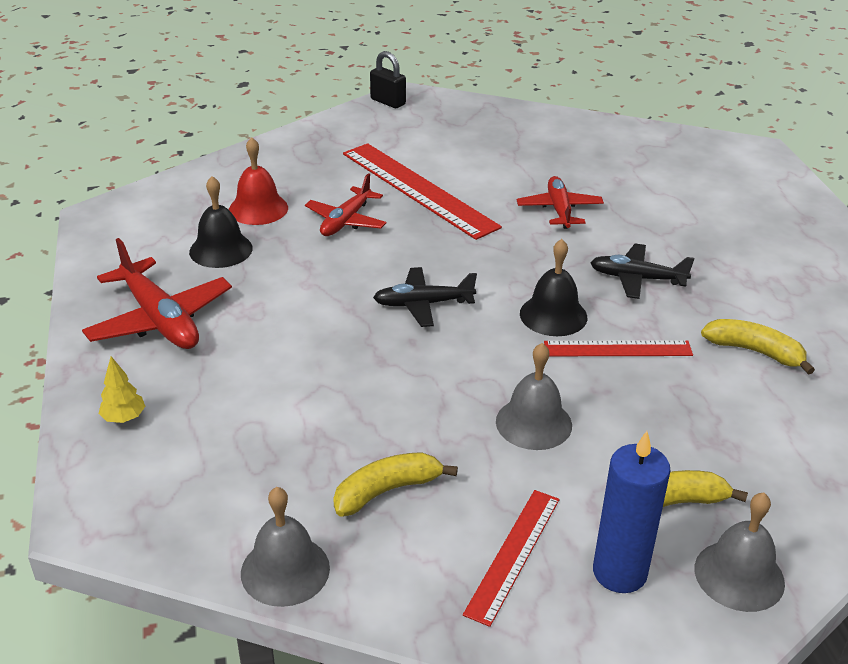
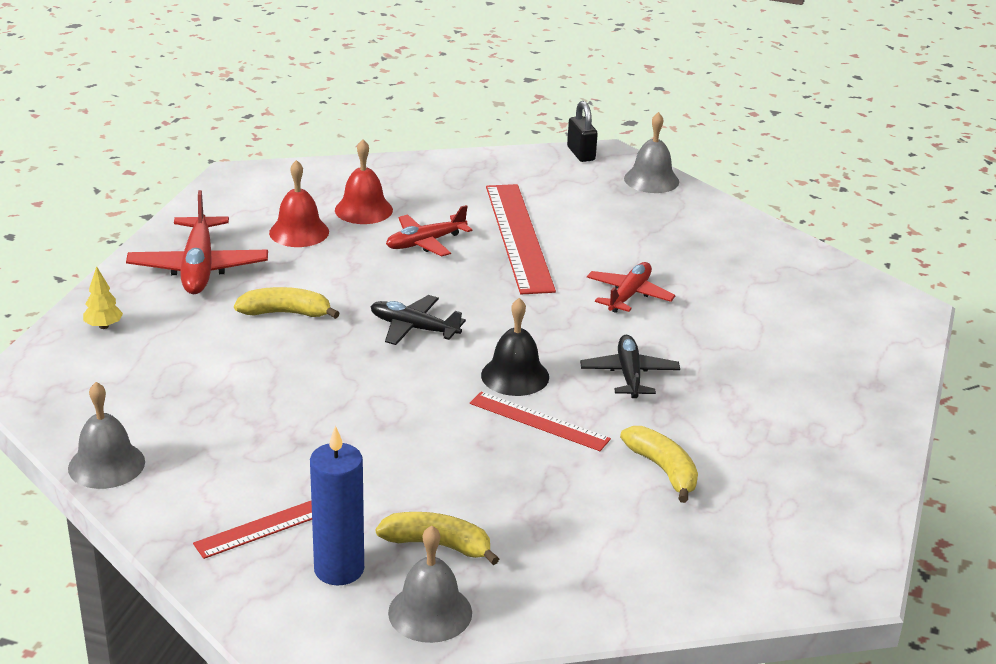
camera: 30 degrees right, 5 degrees down
(221, 250) = (299, 232): black bell -> red bell
(387, 491) = (232, 445): yellow banana -> yellow banana (286, 313)
(533, 423) = (398, 446): grey bell -> grey bell (651, 180)
(637, 278) = (629, 375): black plane -> black plane turned 45 degrees clockwise

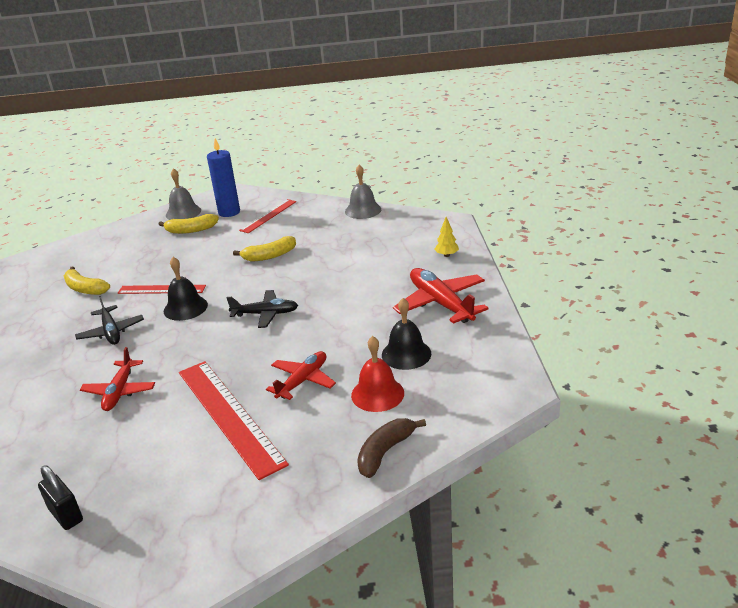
camera: 160 degrees right, 0 degrees up
(286, 313) = (353, 296): yellow banana -> yellow banana (269, 256)
(299, 232) = (406, 354): red bell -> black bell
(398, 172) = (385, 452): none -> brown banana
(581, 154) = (208, 569): black padlock -> black padlock (66, 515)
(651, 180) = (114, 554): grey bell -> none

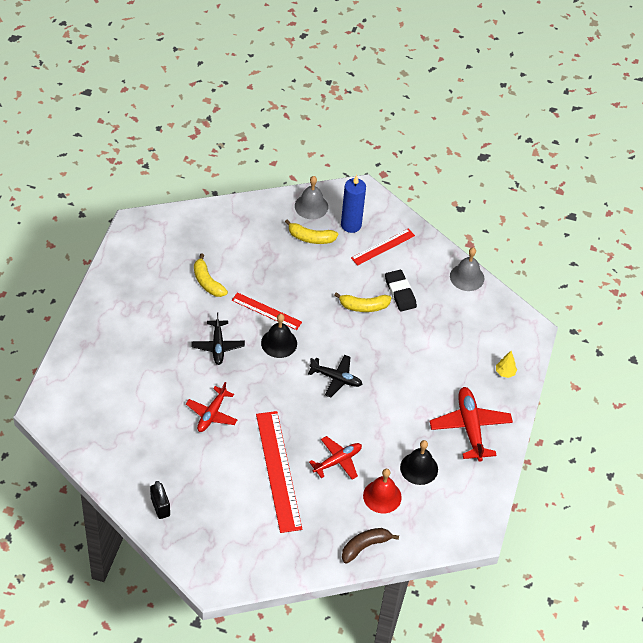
camera: 15 degrees right, 20 degrees up
(302, 237) = (400, 292): none -> black eraser

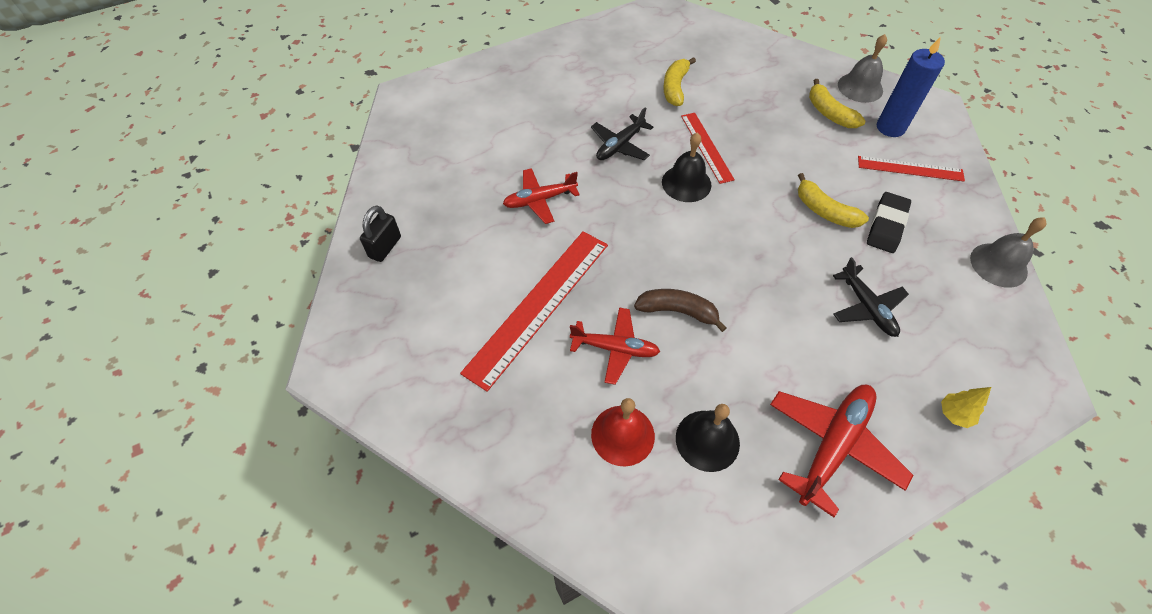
camera: 50 degrees right, 5 degrees up
(336, 378) = (712, 260): black plane -> black plane (867, 307)
(365, 546) = (533, 479): brown banana -> brown banana (678, 311)

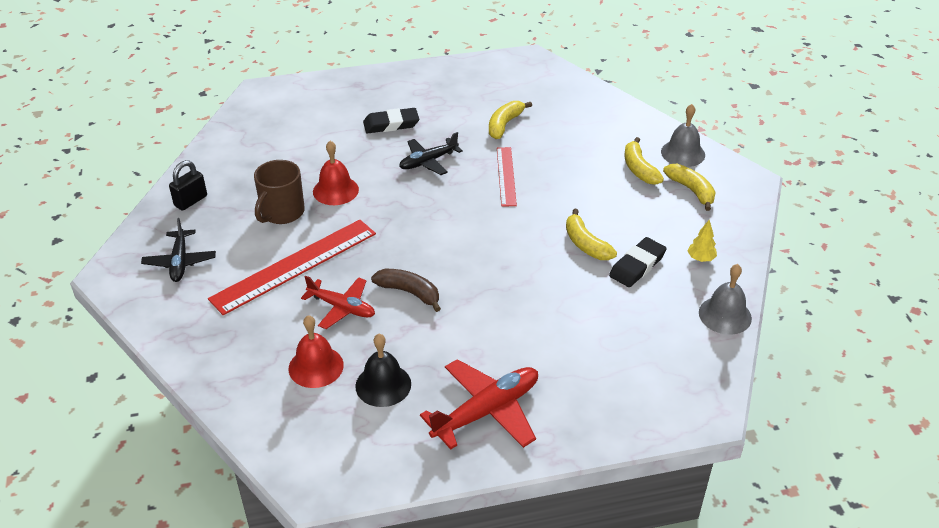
camera: 15 degrees right, 15 degrees down
(494, 240) = (282, 212): none -> brown mug
(539, 200) = (335, 190): red plane -> red bell
(561, 108) = (391, 124): none -> black eraser
(686, 183) = (471, 200): black bell -> none
(867, 307) = (579, 322): black plane -> black plane (180, 262)
(890, 127) = (691, 190): blue candle -> yellow banana
(910, 169) = (689, 226): red ruler -> none
(954, 414) = (608, 413): yellow tree -> yellow tree (701, 258)

